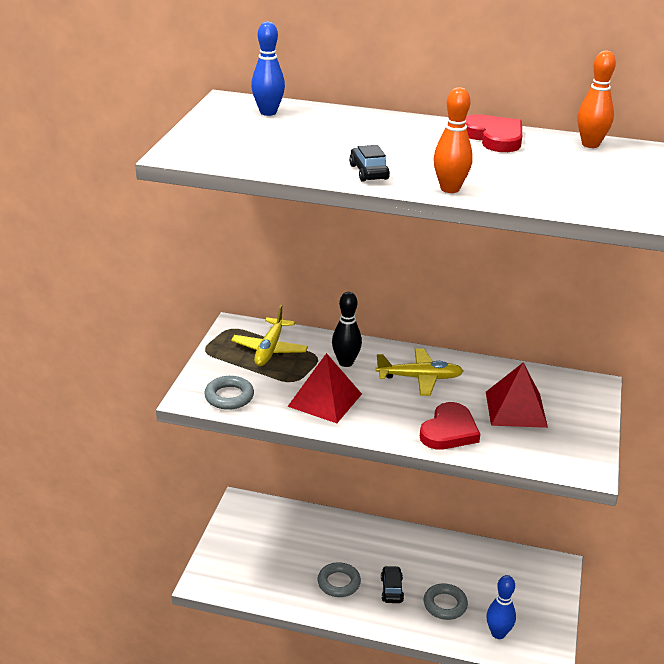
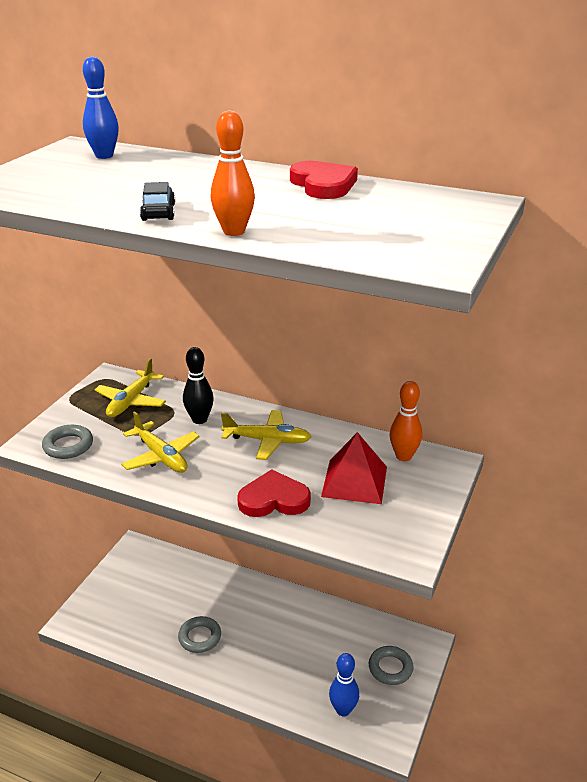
camera: 10 degrees right, 0 degrees up
(325, 400) = (161, 456): red pyramid -> yellow plane
(391, 589) = (249, 650): black car -> none
(445, 604) = (298, 672): grey ring -> grey ring (390, 668)
(449, 431) = (274, 499): red heart -> red heart turned 135 degrees counterclockwise
(590, 144) = (427, 195): orange bowling pin -> orange bowling pin (403, 456)

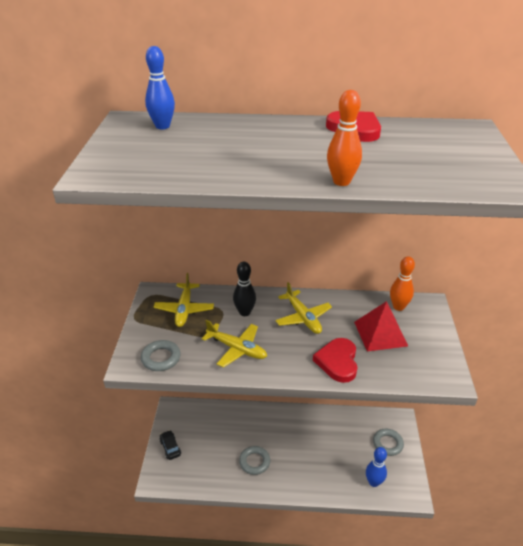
camera: 20 degrees left, 5 degrees up
(158, 212) = (266, 173): black car -> black car (170, 448)
(267, 441) = (303, 317): yellow plane -> yellow plane turned 75 degrees clockwise
(274, 499) = (337, 362): red heart -> red heart turned 60 degrees counterclockwise

